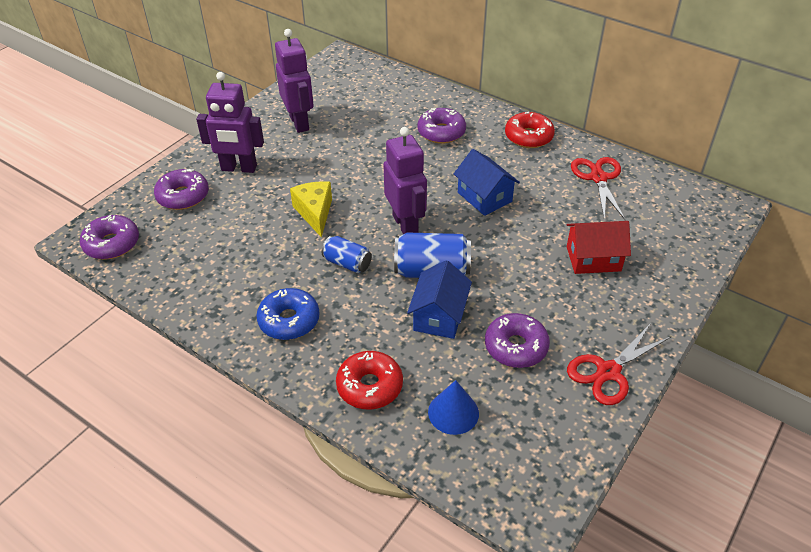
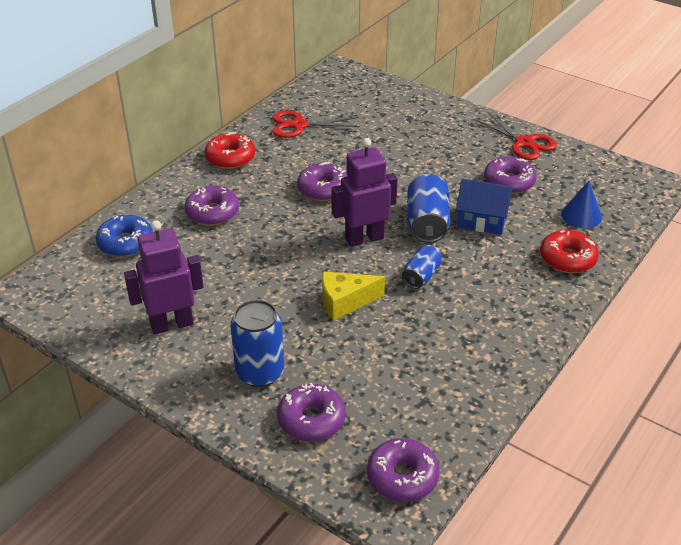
camera: 90 degrees left, 5 degrees down
(239, 168) = (260, 372): purple robot -> blue can
(289, 320) = (502, 311): blue donut -> blue donut (125, 243)
(484, 197) = (323, 189): blue house -> purple donut
(593, 259) = (405, 138): red house -> none

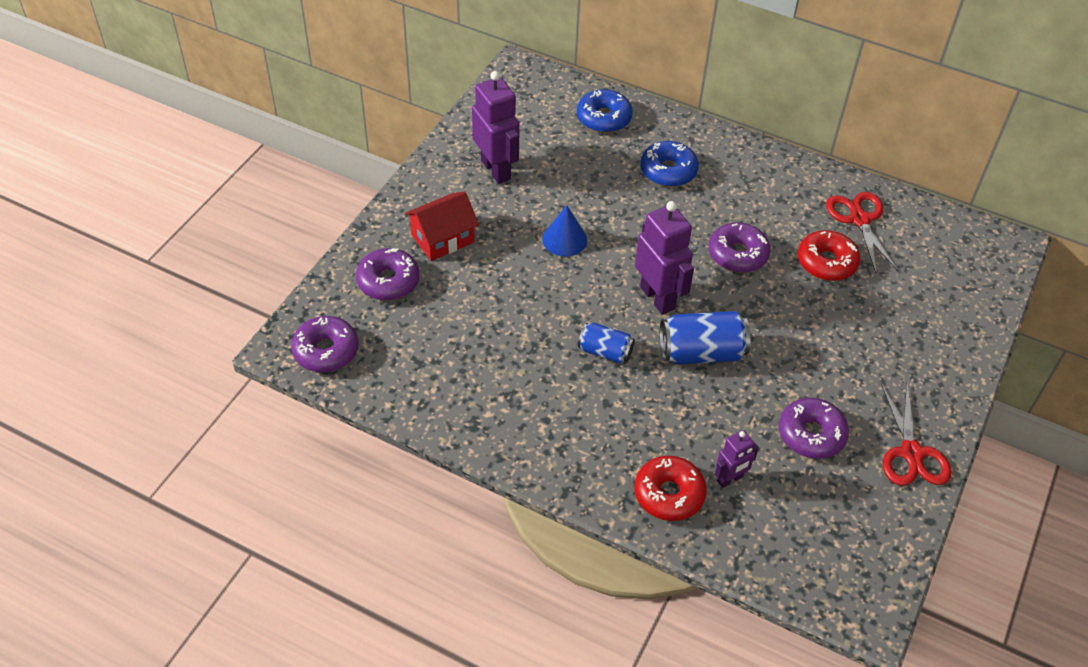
camera: 80 degrees right, 10 degrees up
(212, 213) = (668, 171): purple donut -> blue donut
(230, 158) = (770, 170): red donut -> red donut (826, 262)
(260, 372) = (442, 238): blue can -> red house
(345, 302) = (550, 291): yellow cheese -> none
(482, 220) = (722, 406): blue house -> none
(524, 143) = (911, 453): red scissors -> red scissors turned 45 degrees counterclockwise
(551, 226) = (730, 479): none -> purple robot
(581, 215) = (763, 514): blue cone -> blue cone (564, 239)

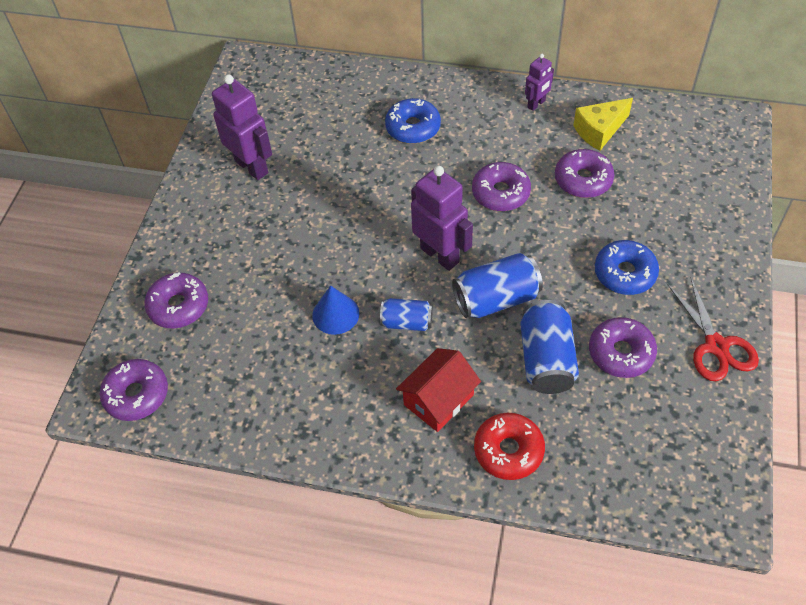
camera: 10 degrees left, 5 degrees up
(442, 238) = (219, 249): red house -> red house (438, 400)
(564, 239) = (336, 219): blue cone -> blue cone (335, 314)
(603, 118) = (338, 91): blue donut -> blue donut (624, 273)
(730, 479) = (560, 419): purple robot -> purple robot (536, 104)
(733, 421) = (546, 359): none -> blue can
(826, 262) = (583, 180): red donut -> purple donut
(859, 219) = (599, 131): red scissors -> yellow cheese

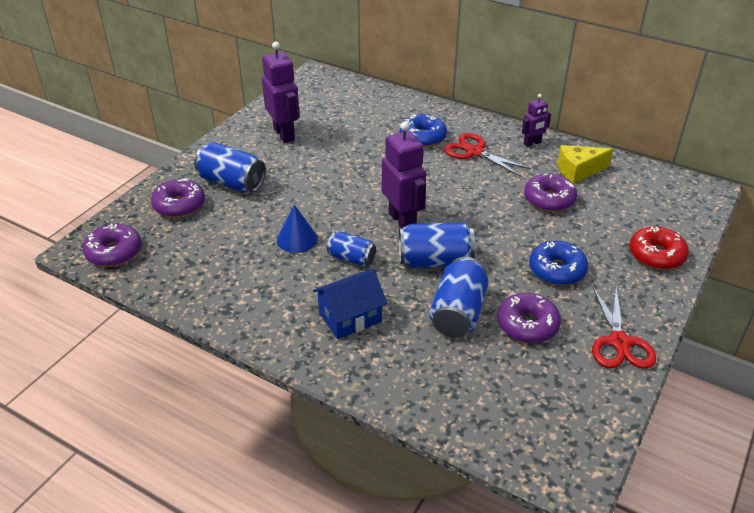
camera: 15 degrees right, 15 degrees down
(224, 256) = (232, 182): none -> blue can
(438, 400) = (350, 317): red house -> blue house
(478, 134) = (474, 152): none -> red scissors
(500, 193) = (474, 193): purple donut -> none
(508, 450) = (392, 369): red donut -> red donut (656, 255)

